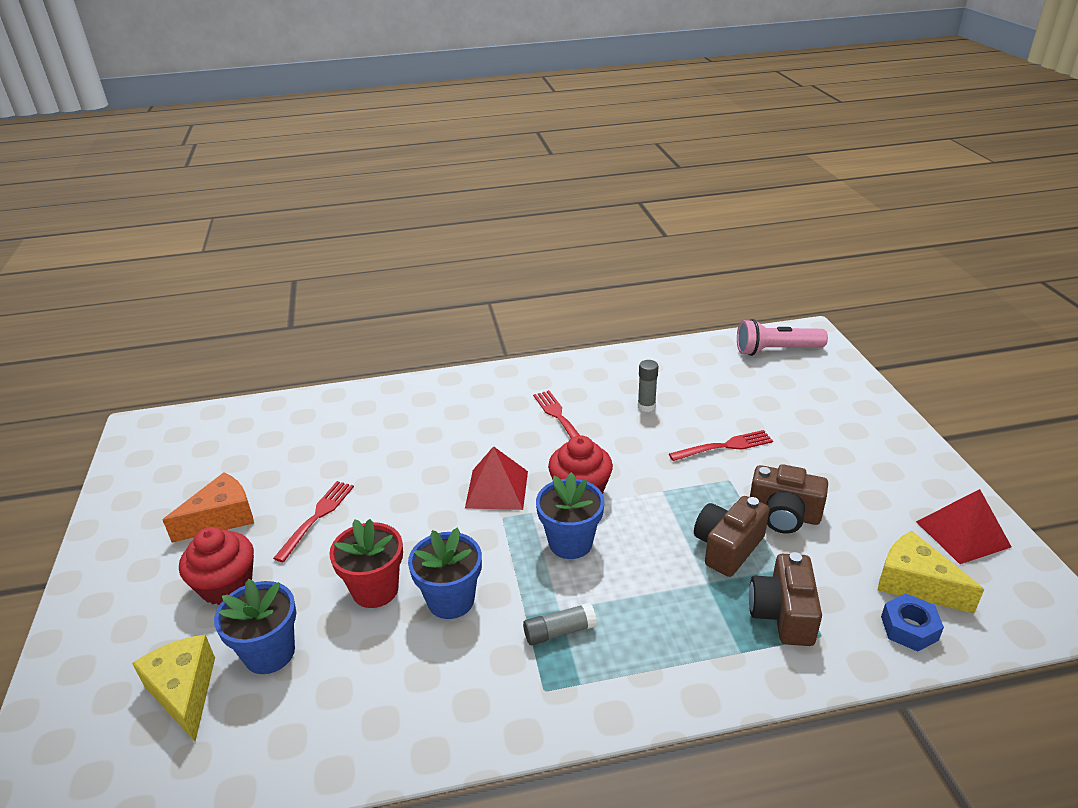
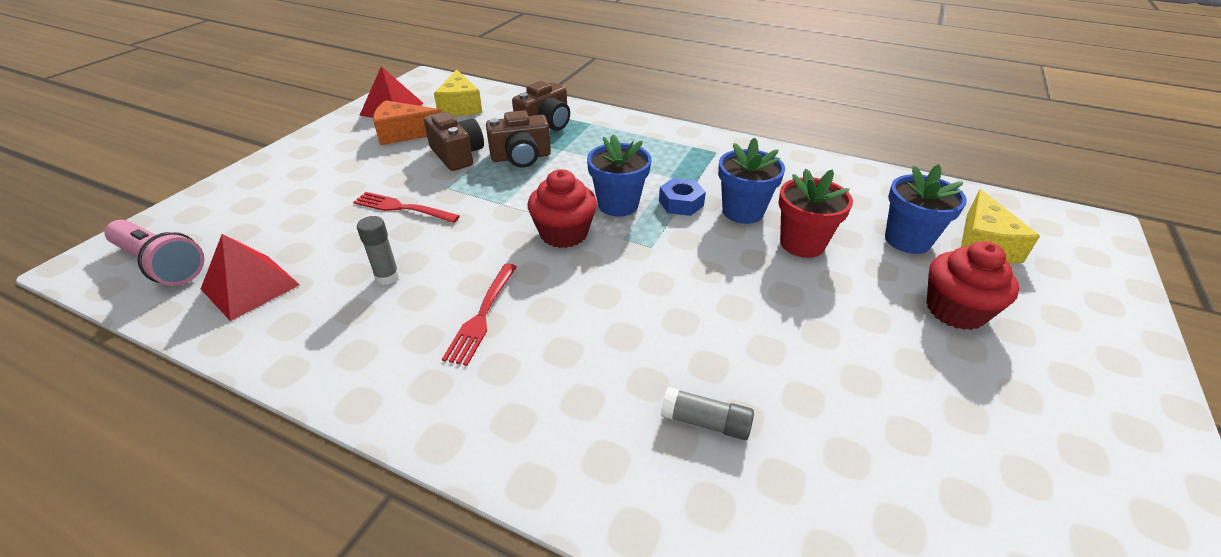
camera: 145 degrees left, 5 degrees up
(221, 518) = (974, 398): orange cheese -> orange cheese (404, 134)
(317, 517) = (842, 337): red fork -> none
(497, 489) = (632, 272): red pyramid -> red pyramid (250, 287)
(559, 632) = (681, 167): grey glue stick -> grey glue stick (705, 422)
(909, 628) = (498, 99): blue nut -> blue nut (681, 203)

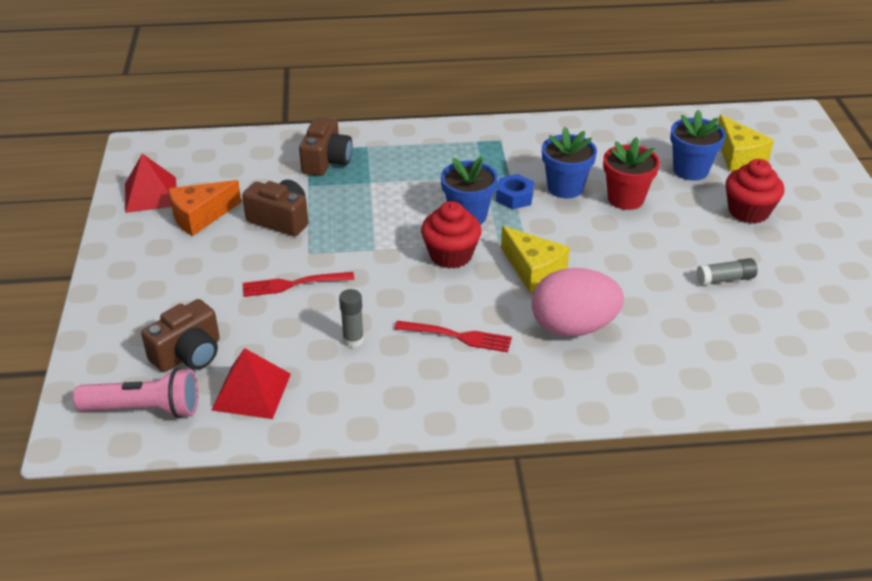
camera: 30 degrees left, 0 degrees up
(460, 107) = (220, 169): yellow cheese -> yellow cheese (533, 270)
(482, 315) = (457, 336): red fork -> red fork turned 60 degrees counterclockwise
(521, 157) = (341, 202): brown camera -> brown camera (188, 354)
(613, 360) = (573, 327): none -> pink egg
(705, 422) = (658, 338): grey glue stick -> grey glue stick (725, 279)

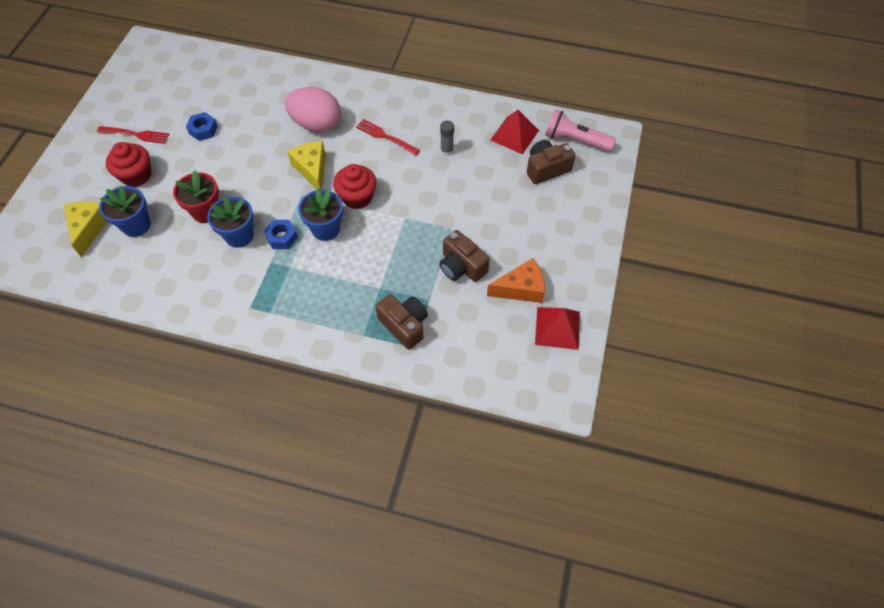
camera: 160 degrees left, 20 degrees up
(293, 284) = (469, 203): red fork -> red fork (136, 135)
(326, 161) = (404, 325): brown camera -> brown camera turned 105 degrees clockwise
(725, 279) = (203, 130): grey glue stick -> blue nut

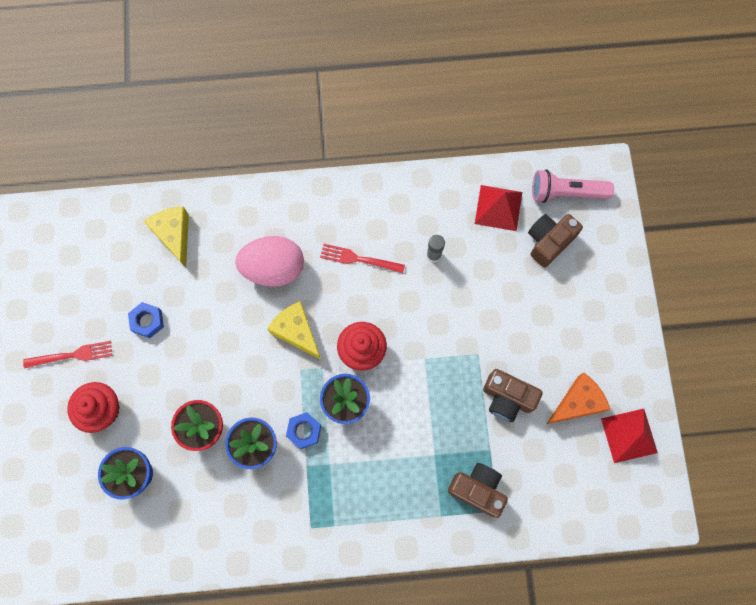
camera: 20 degrees left, 15 degrees up
(88, 228) = (85, 497): yellow cheese -> yellow cheese (174, 235)

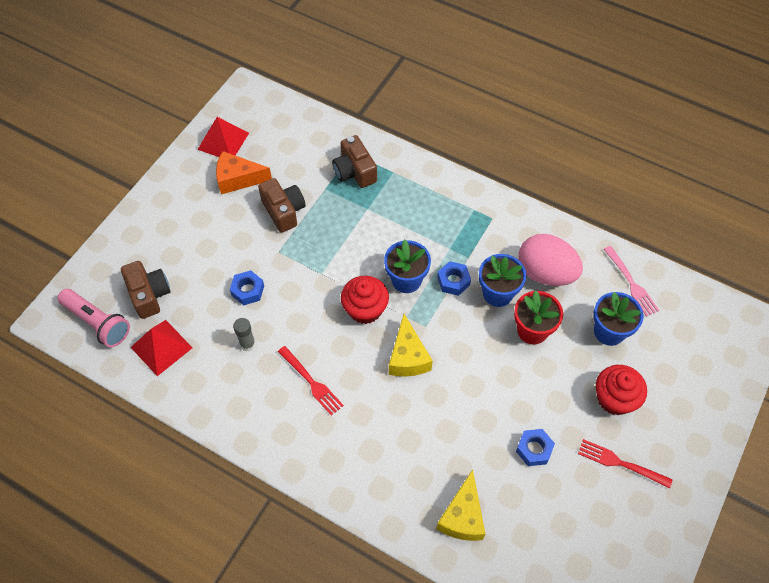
camera: 145 degrees left, 15 degrees down
(139, 542) = (631, 283): none -> pink fork
(274, 268) = (390, 422): pink egg -> pink egg (545, 273)
(473, 300) = (248, 290): none -> blue nut
(549, 242) = (149, 295): brown camera -> brown camera turned 105 degrees counterclockwise

